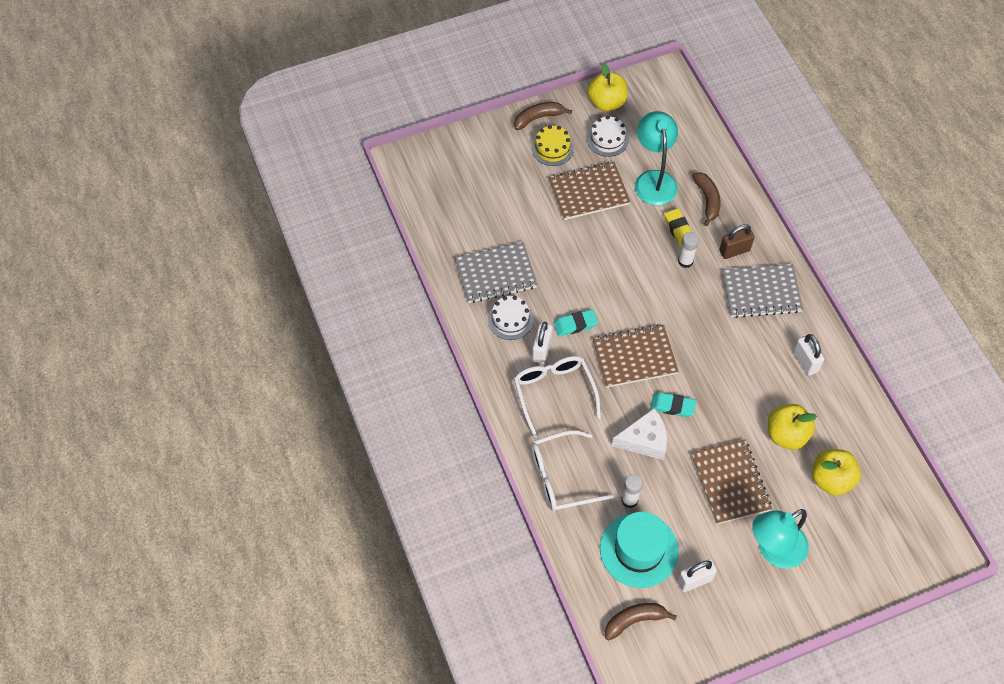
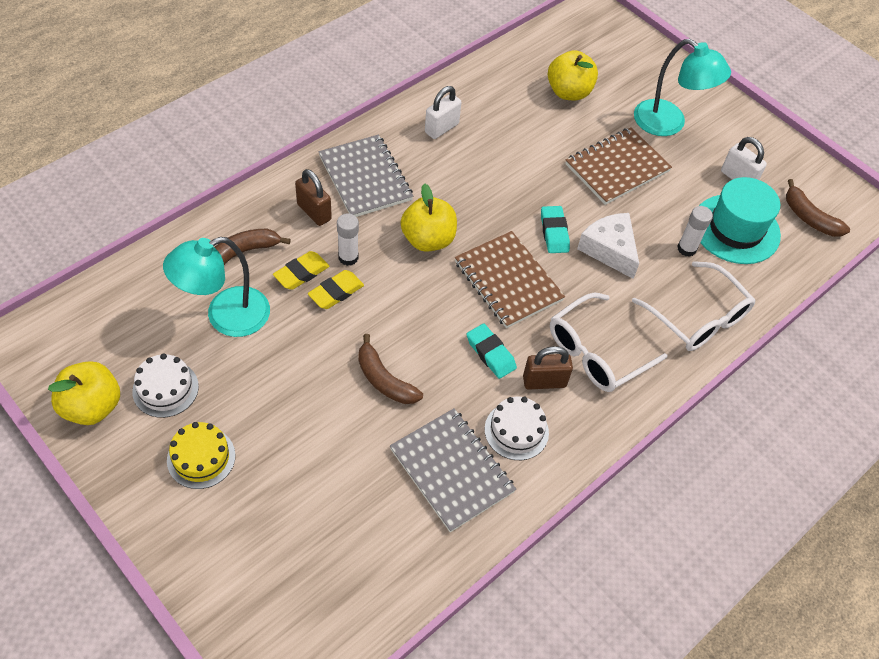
camera: 115 degrees left, 5 degrees down
(538, 118) = (143, 494): brown banana -> brown banana (384, 380)
(541, 350) = (544, 382): white padlock -> brown padlock
(589, 192) = (270, 389): brown notebook -> none
(656, 246) = (336, 292): none -> yellow eraser
(786, 435) = (537, 131): yellow apple -> yellow apple (428, 239)

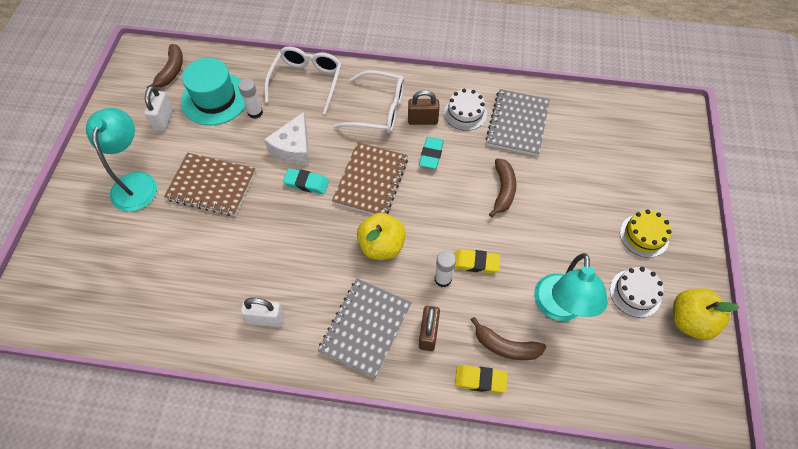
camera: 125 degrees left, 5 degrees up
(225, 317) = (559, 308): turquoise lamp -> turquoise lamp turned 75 degrees clockwise
(301, 273) = (483, 295): yellow eraser -> yellow eraser (480, 380)
(544, 382) = (422, 120): brown padlock -> brown padlock turned 45 degrees counterclockwise
(554, 232) = (306, 183): turquoise eraser -> turquoise eraser turned 60 degrees clockwise
(568, 92) = (149, 263): yellow apple -> none

